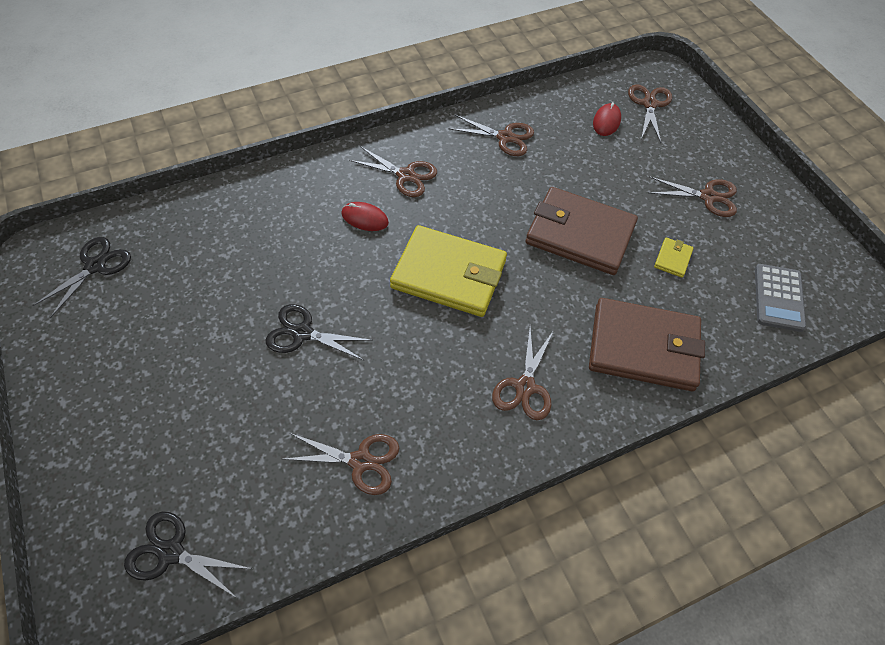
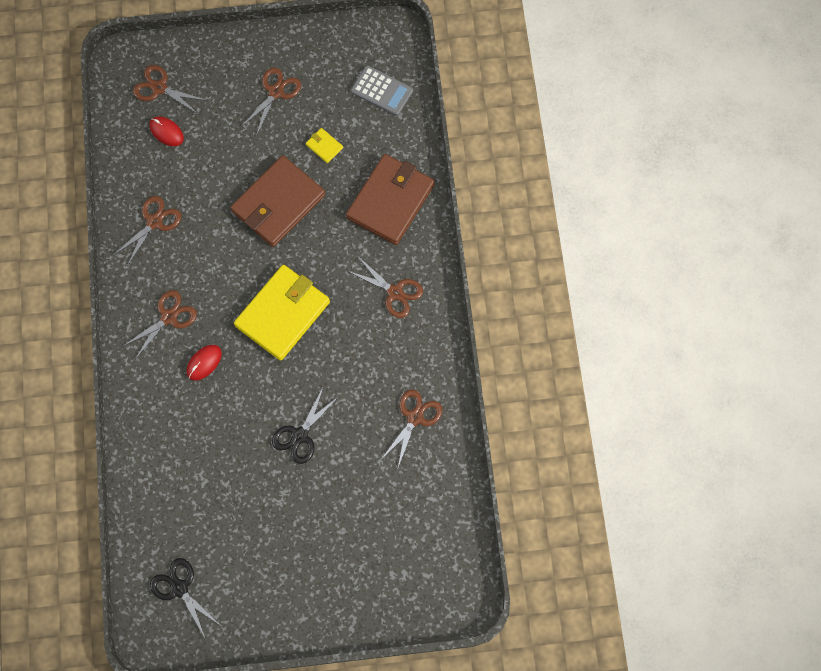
camera: 70 degrees left, 15 degrees up
(171, 552) = (439, 551): black scissors -> none

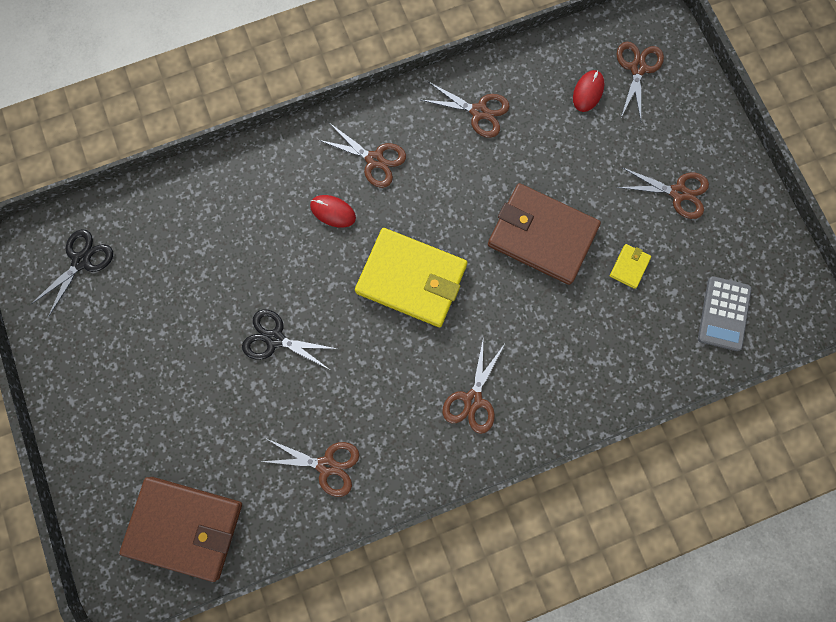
camera: 75 degrees right, 5 degrees up
(390, 201) = (585, 363): brown wallet -> brown wallet (185, 527)

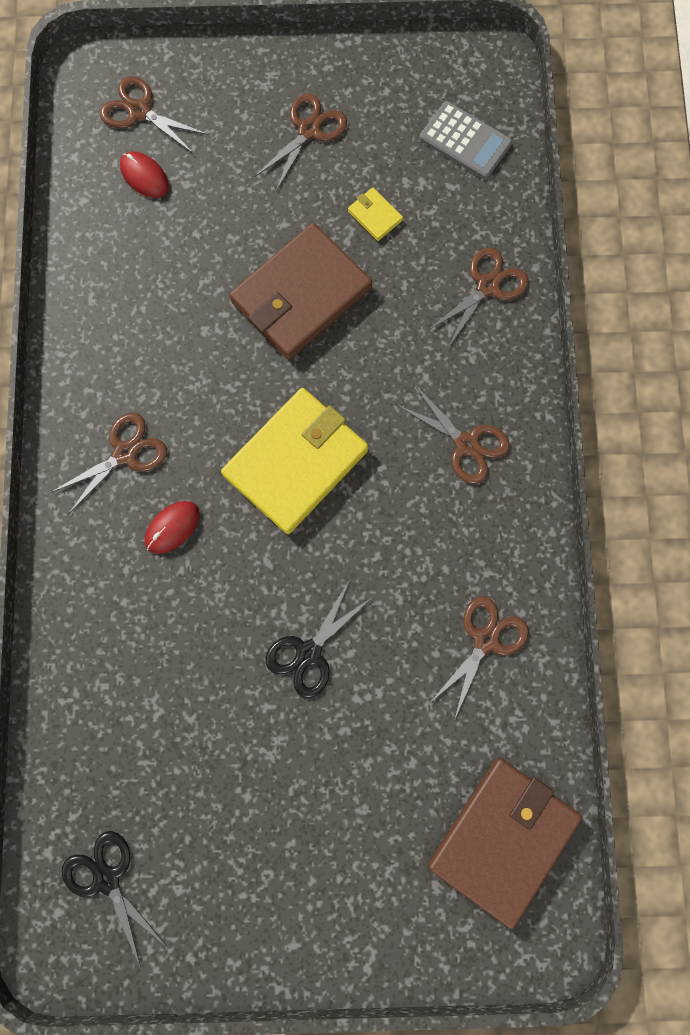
camera: 70 degrees left, 0 degrees up
(479, 112) = (116, 308): brown scissors -> brown scissors (488, 286)

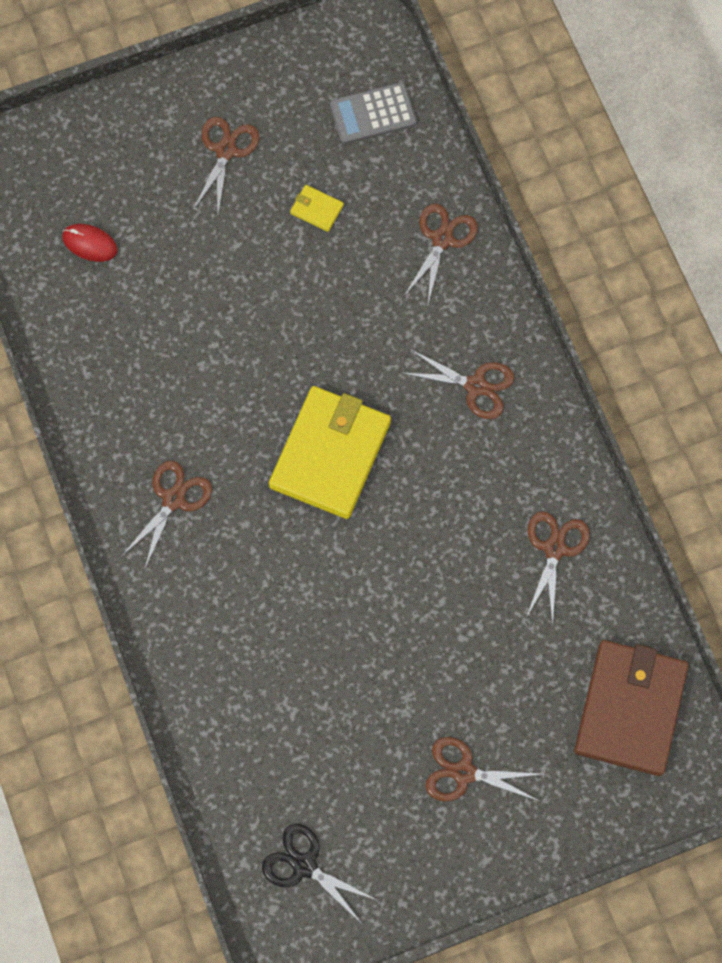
camera: 20 degrees left, 5 degrees down
(139, 111) = (60, 185): brown scissors -> brown scissors (464, 772)
(172, 527) = (242, 549): red mouse -> none
(301, 295) = (277, 304): brown wallet -> none
(308, 653) = (405, 614): black scissors -> none
(465, 141) = (373, 114): grey calculator -> grey calculator turned 150 degrees clockwise

